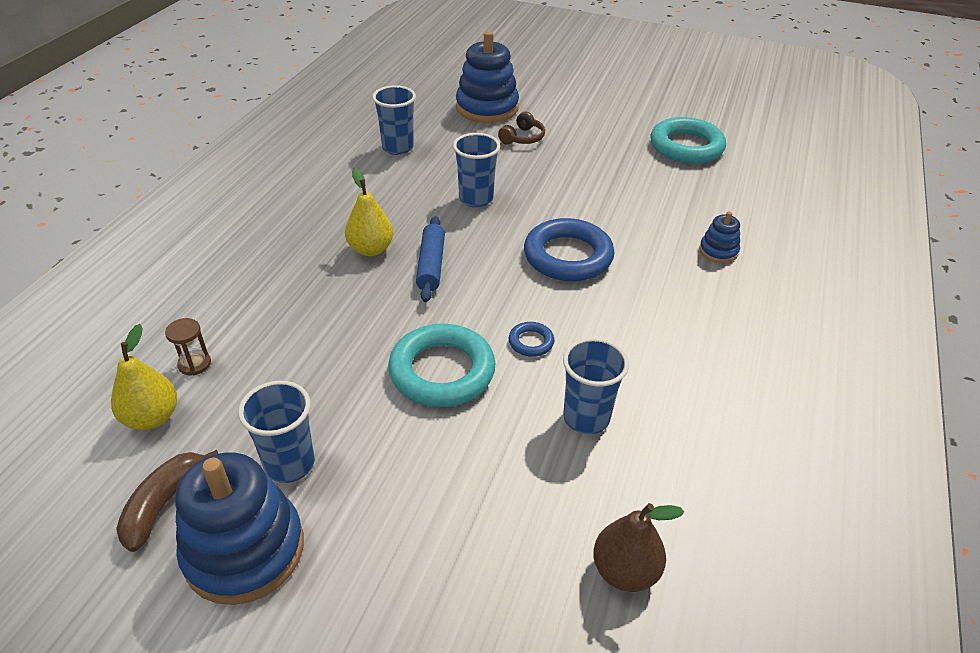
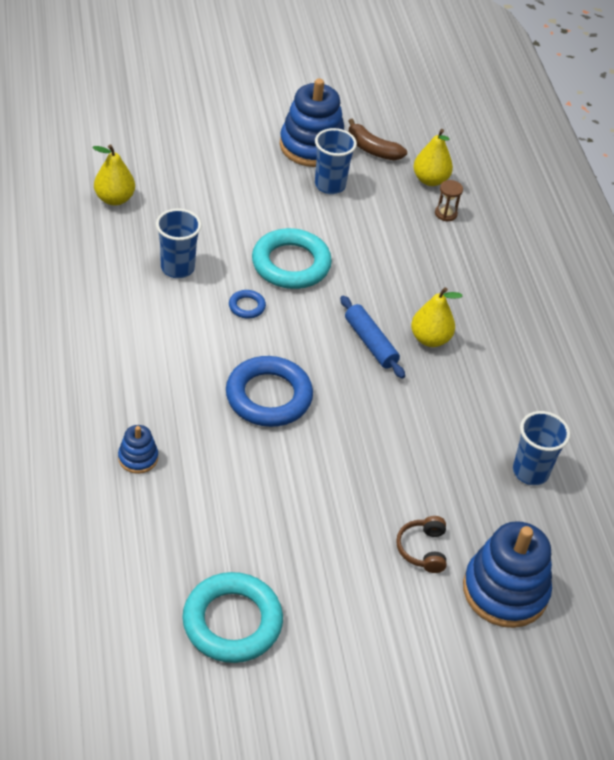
camera: 145 degrees right, 5 degrees up
(164, 503) = (372, 149): brown banana -> brown banana turned 135 degrees clockwise
(476, 199) = (396, 432): blue cup -> none
(625, 571) = (114, 199): brown pear -> yellow pear

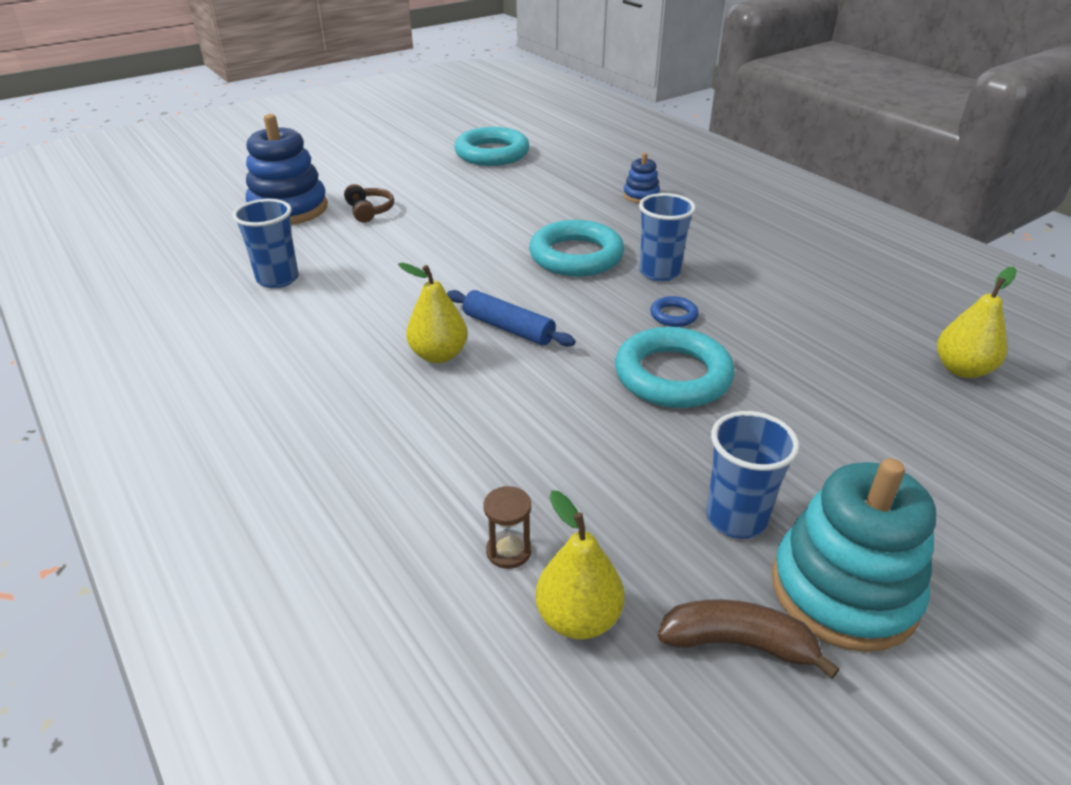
camera: 160 degrees right, 10 degrees down
(177, 268) = (788, 324): blue cup -> blue cup (659, 272)
(268, 396) = (576, 256): blue ring -> turquoise ring
(312, 146) = (844, 590): blue stacking toy -> turquoise stacking toy

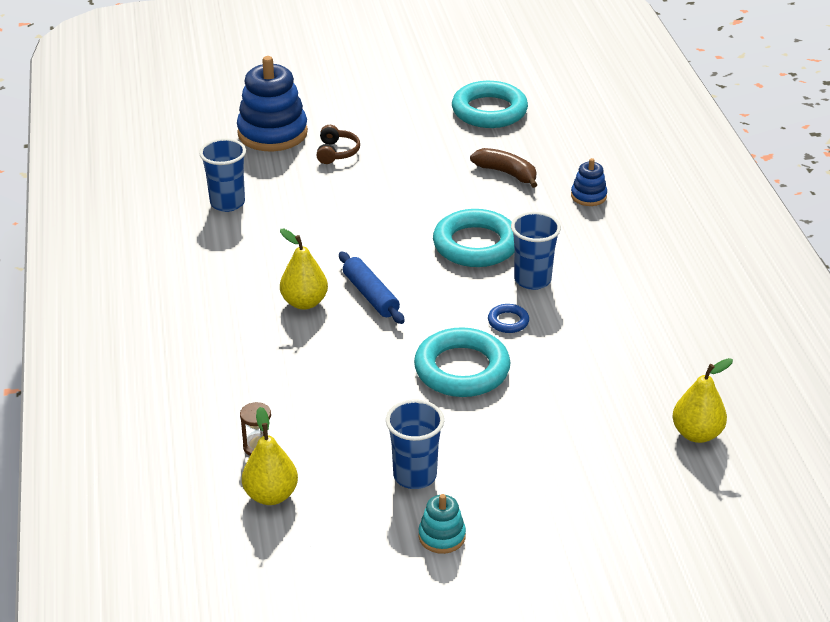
camera: 25 degrees right, 0 degrees up
(738, 643) = (351, 539): brown banana -> brown banana (506, 173)
(844, 590) = (442, 536): turquoise stacking toy -> turquoise stacking toy, size x0.48

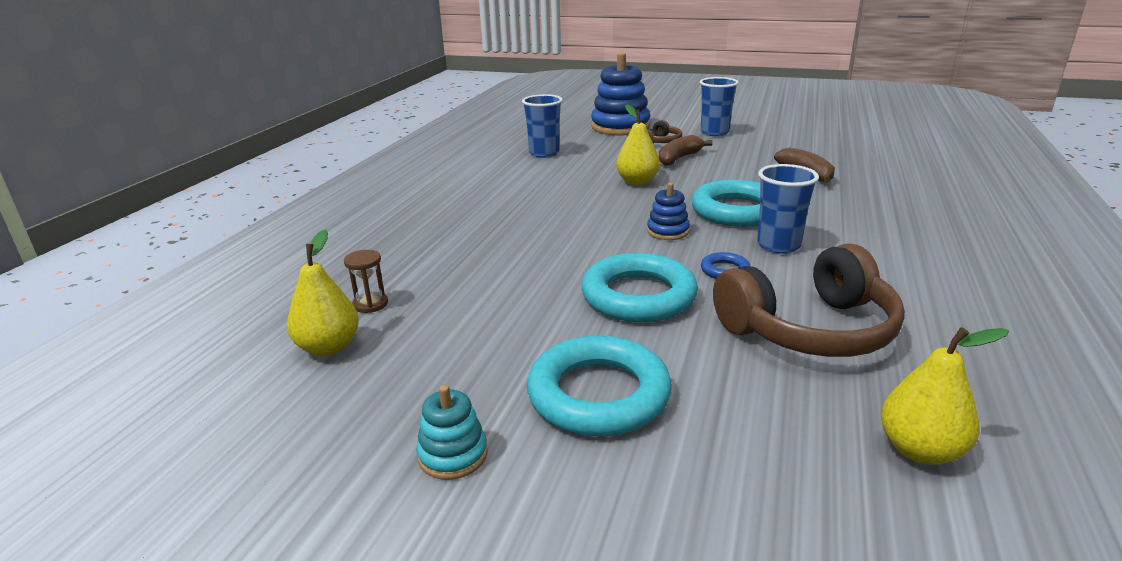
camera: 30 degrees right, 10 degrees down
(304, 302) = (537, 216): yellow pear -> yellow pear (637, 182)
(371, 295) = (601, 223): blue rolling pin -> none
(374, 177) = (679, 158): none -> brown banana
(415, 476) = (490, 377): blue cup -> blue cup (714, 132)
(489, 111) = (817, 139): turquoise ring -> turquoise ring (598, 394)
(588, 196) = (885, 200): blue stacking toy -> blue stacking toy (667, 231)
(597, 362) = (809, 329): none -> brown headphones

